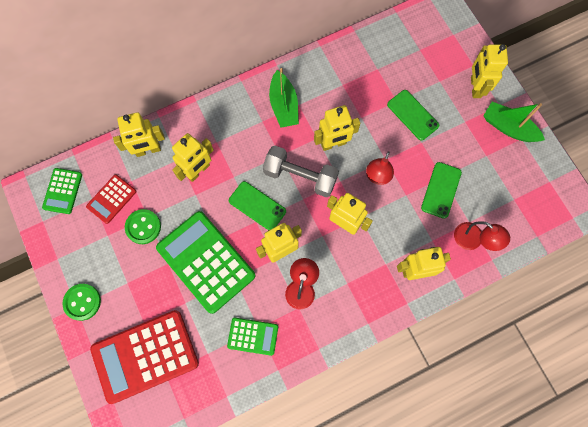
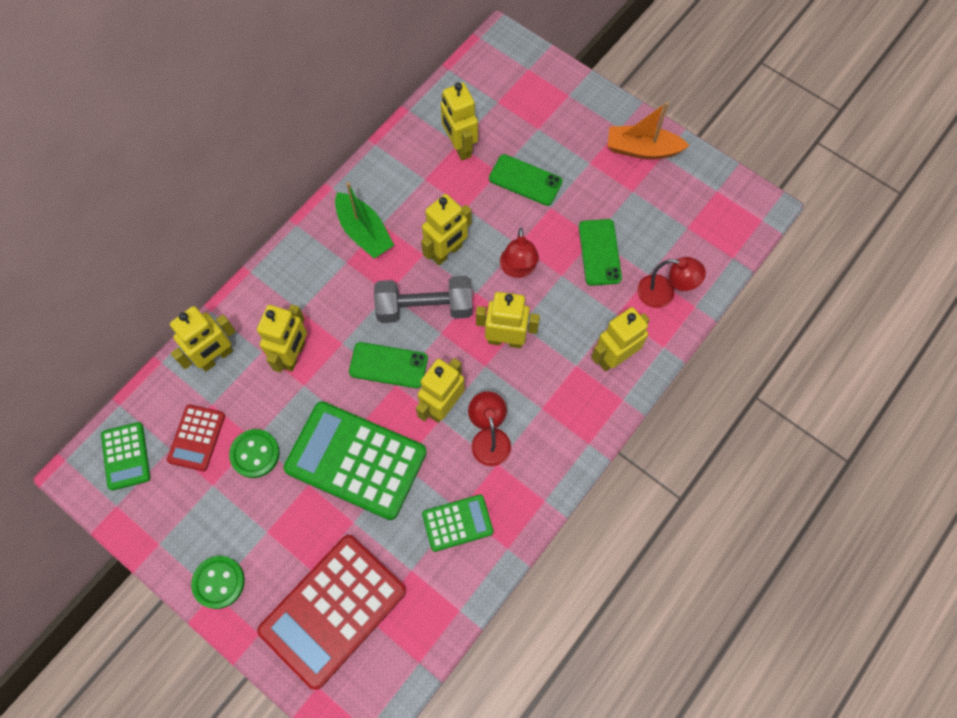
camera: 25 degrees left, 5 degrees down
(475, 87) = (582, 119): yellow robot -> yellow robot (459, 147)
(508, 127) = (642, 149): green boat -> orange boat

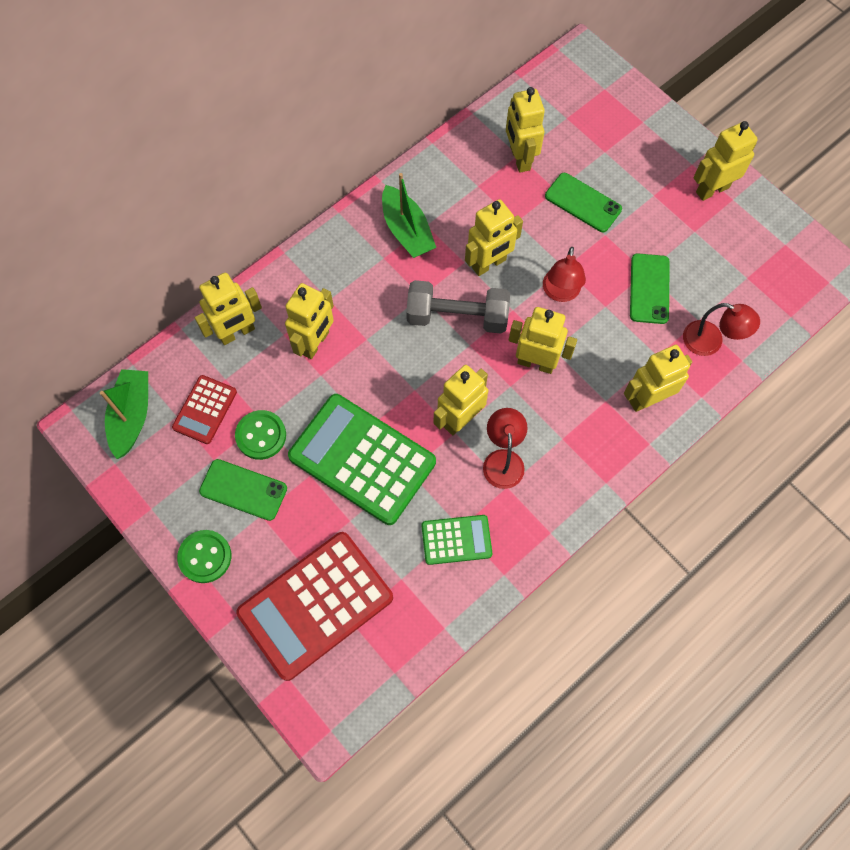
camera: 10 degrees right, 0 degrees up
(126, 456) = (132, 416): green calculator -> green boat
(388, 365) = (410, 369): green phone -> green phone (243, 490)
(642, 149) = (712, 189): orange boat -> yellow robot

